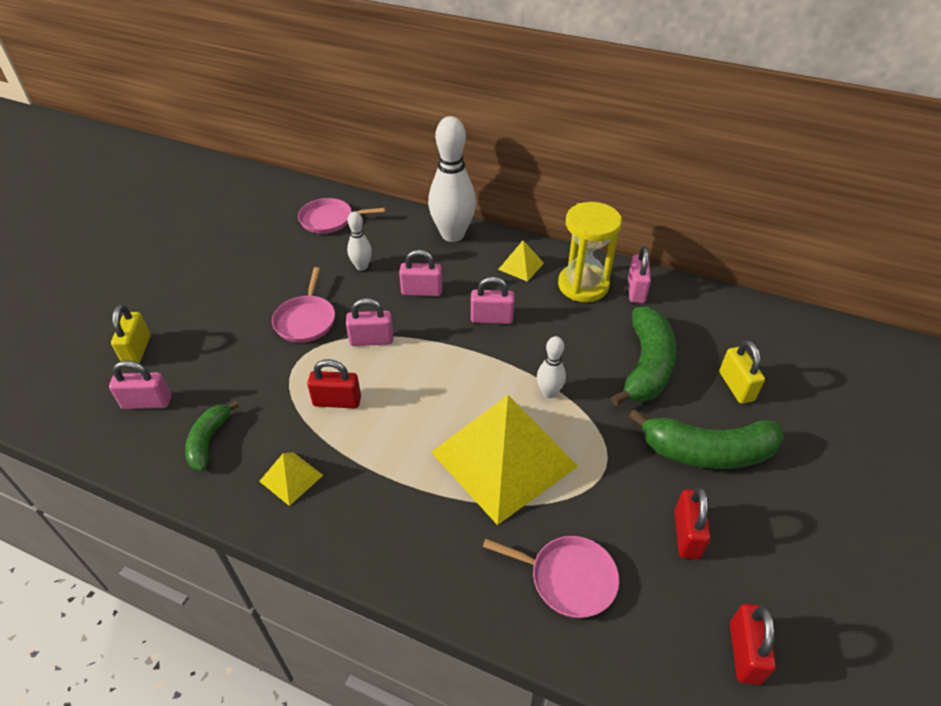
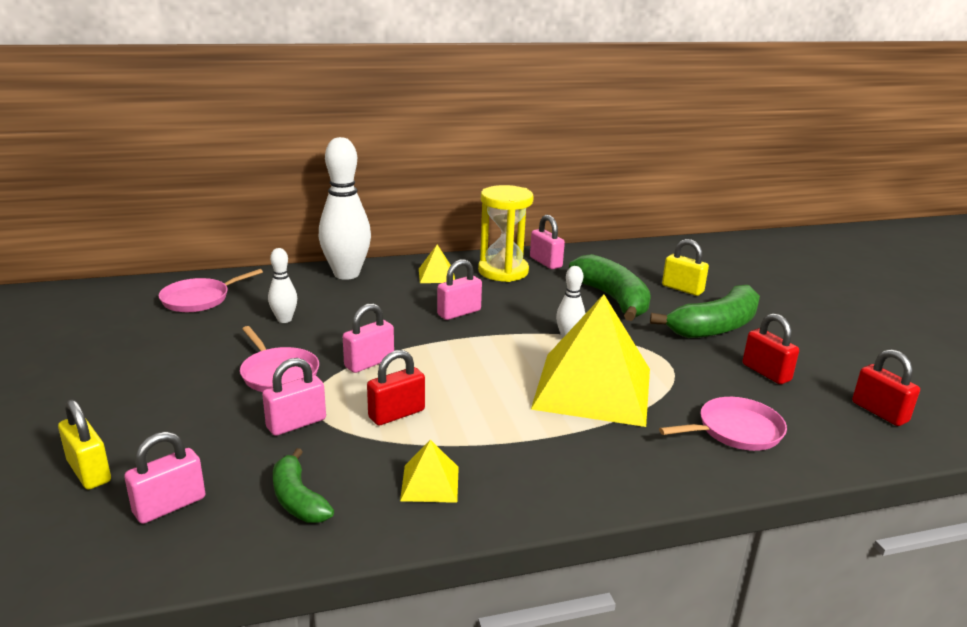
camera: 40 degrees left, 20 degrees down
(422, 291) = (370, 317): pink padlock -> pink padlock (296, 423)

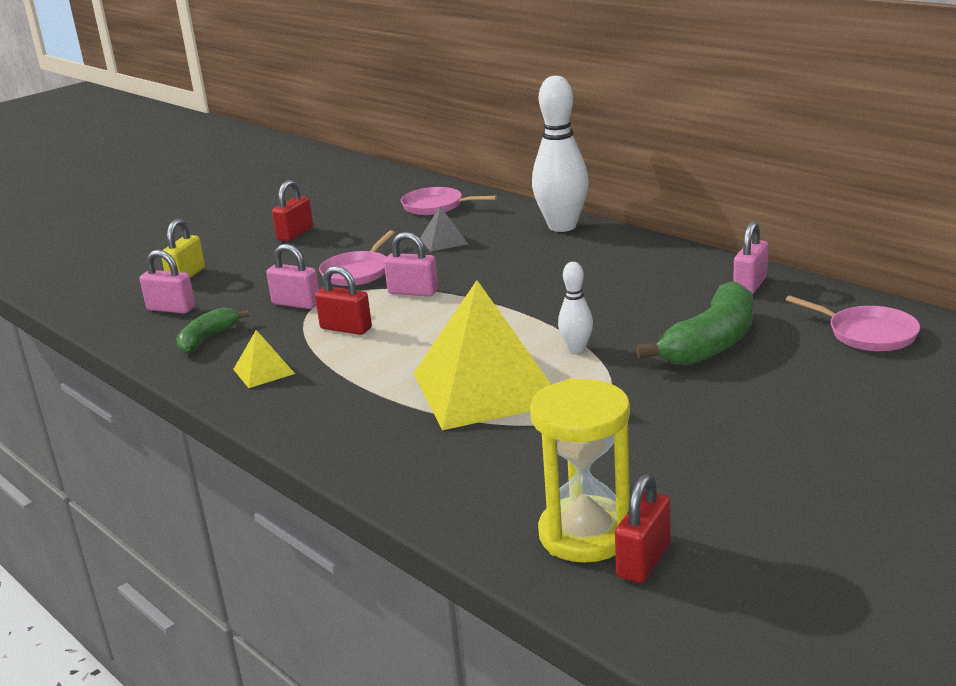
camera: 65 degrees right, 0 degrees up
(284, 319) = (443, 241): white bowling pin -> grey pyramid
(436, 275) = (622, 255): yellow pyramid -> none
(459, 313) = (556, 290): pink padlock -> none
(503, 271) = (686, 276): yellow hourglass -> yellow hourglass (585, 534)
(682, 289) = (815, 371): yellow padlock -> none
(715, 327) = (731, 414): green banana -> none
(736, 430) = (488, 476): pink pan -> pink pan (868, 334)
(766, 372) = (650, 469): red padlock -> red padlock (295, 234)

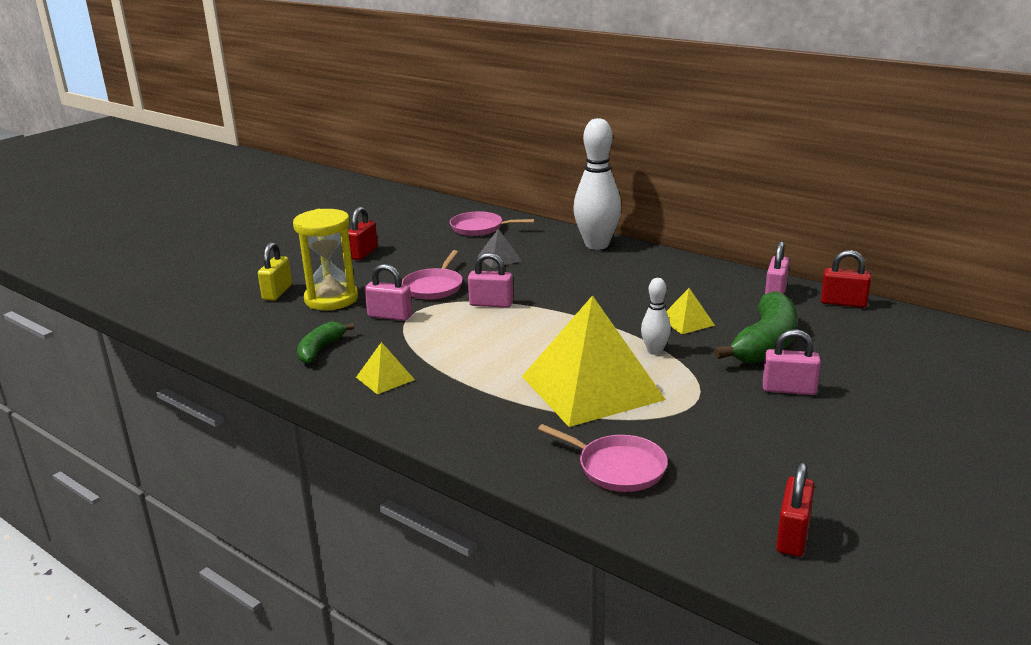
camera: 10 degrees left, 0 degrees up
(171, 309) = (275, 323): pink padlock -> pink padlock (789, 389)
(346, 328) = (444, 337): red padlock -> red padlock (843, 303)
(585, 534) = (733, 515): yellow hourglass -> yellow hourglass (331, 299)
(629, 316) = (687, 321): none -> yellow pyramid
(868, 334) = (888, 333): pink pan -> pink pan (618, 468)

